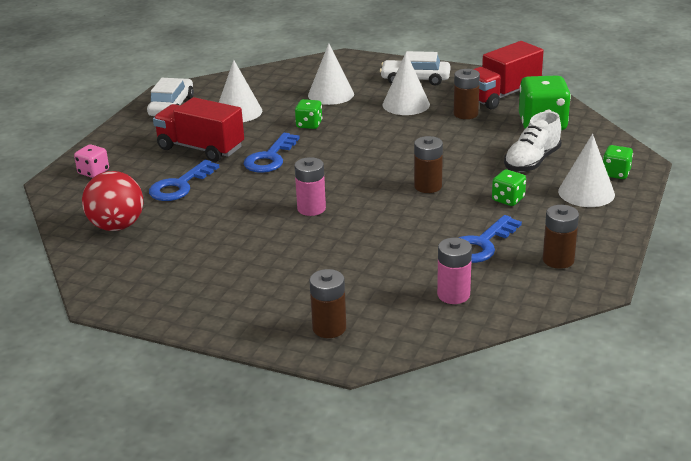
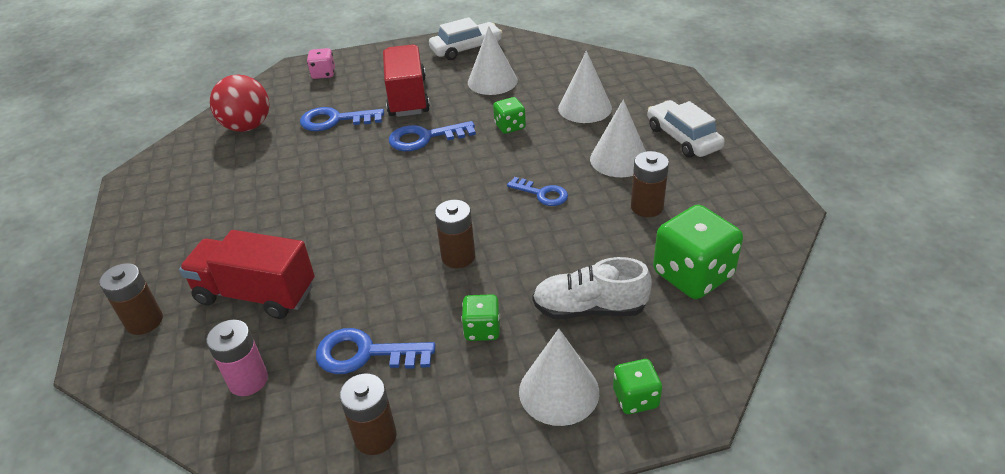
camera: 55 degrees right, 10 degrees up
(311, 208) = (351, 206): pink battery -> none
(404, 139) = (542, 194): none -> blue key
(502, 95) = (725, 211): red truck -> red truck (256, 294)

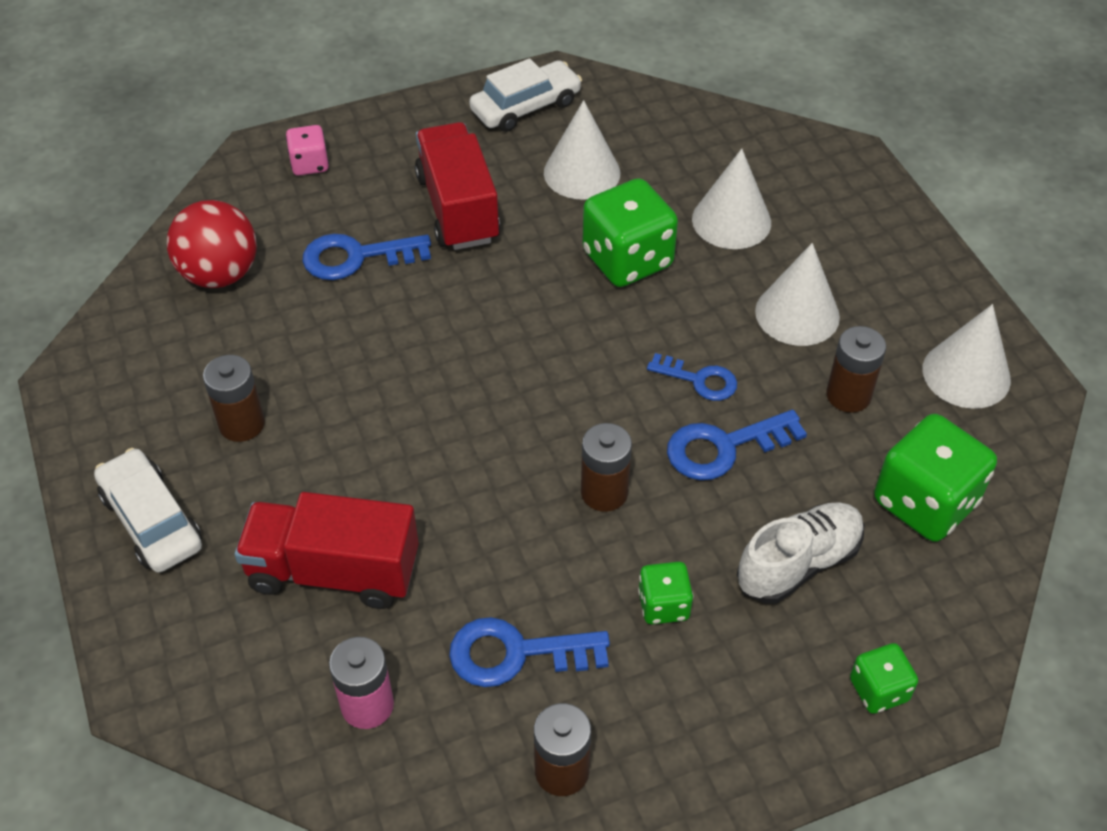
camera: 10 degrees left, 10 degrees up
(144, 321) = (186, 626): brown battery -> brown battery (242, 424)
(424, 138) = (504, 286): blue key -> blue key (723, 448)
(510, 126) = (627, 260): green dice -> green dice, size x1.88
(559, 391) = (781, 687): white cone -> white cone (966, 374)
(589, 309) = (798, 563): white shoe -> white shoe turned 150 degrees clockwise
(683, 138) = (881, 272): white car -> white car (152, 520)

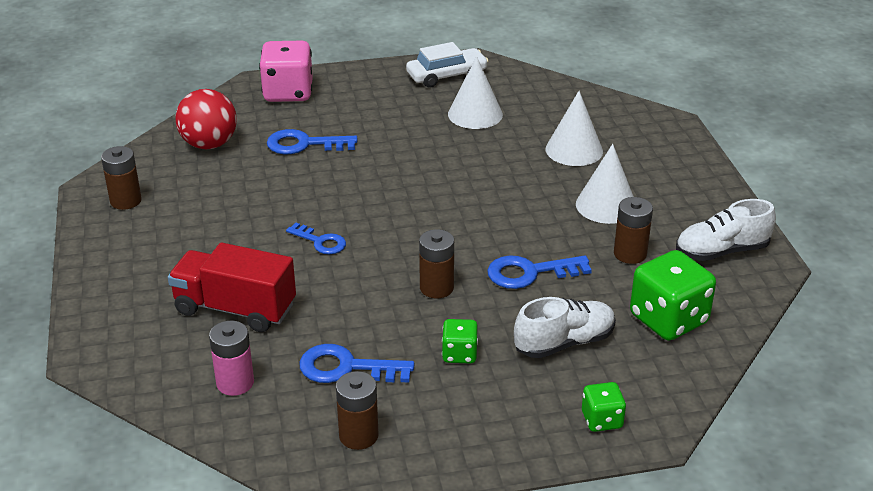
camera: 10 degrees right, 15 degrees down
(152, 520) = (122, 268): white car -> none
(242, 424) = (198, 224): brown battery -> brown battery (126, 201)
(310, 164) = (288, 93): pink dice -> pink dice, size x1.88
(458, 208) = (382, 125): red truck -> none
(627, 260) = (492, 164): green dice -> none
(700, 380) = (524, 234): blue key -> blue key (321, 242)
(966, 374) = (721, 251): white cone -> white shoe

